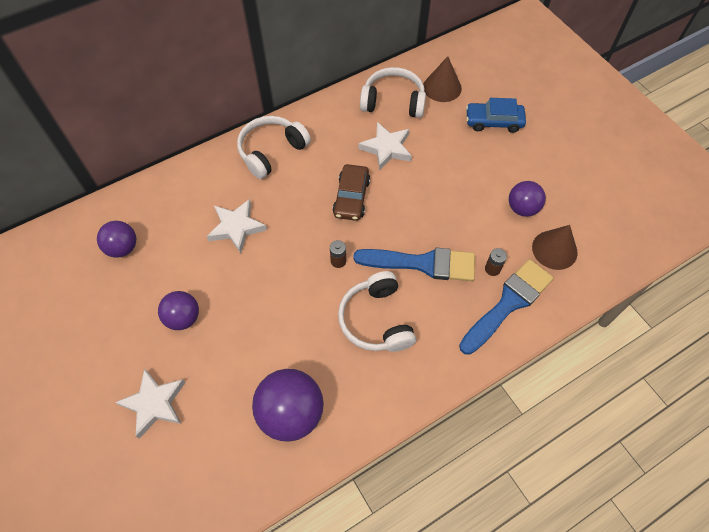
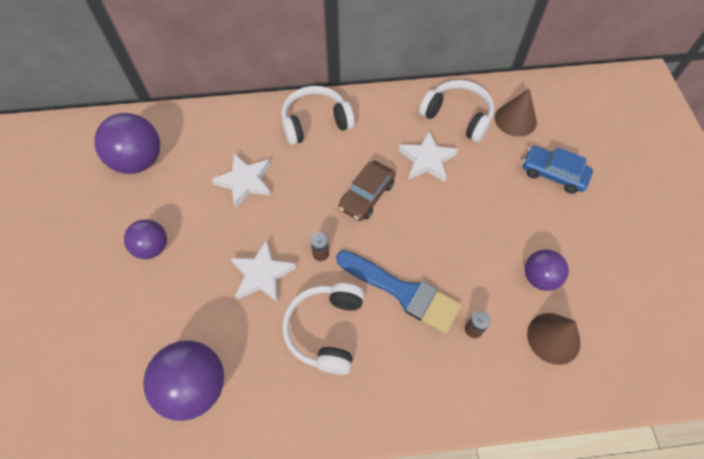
camera: 25 degrees right, 0 degrees up
(123, 248) = (139, 161): purple ball -> purple ball, size x1.63
(154, 404) = (83, 317): white star -> white star (262, 274)
(508, 303) = (472, 375): blue brush -> none

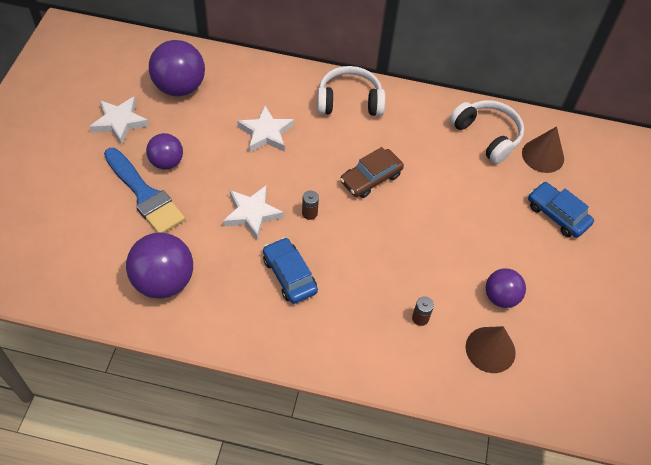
camera: 15 degrees right, 5 degrees down
(326, 330) = (289, 275): white headphones -> blue car
(402, 292) = (369, 267): blue brush -> blue brush (145, 195)
(427, 160) = (440, 165): white star -> white star (119, 122)

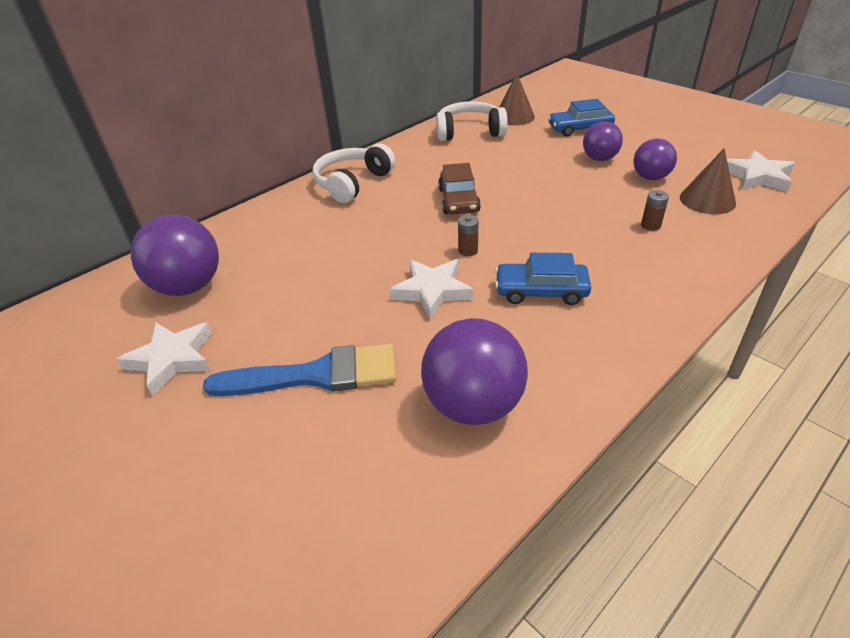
camera: 50 degrees left, 15 degrees down
(166, 162) = (286, 336): purple ball -> purple ball (599, 159)
(266, 133) = (332, 245): white star -> white star (757, 176)

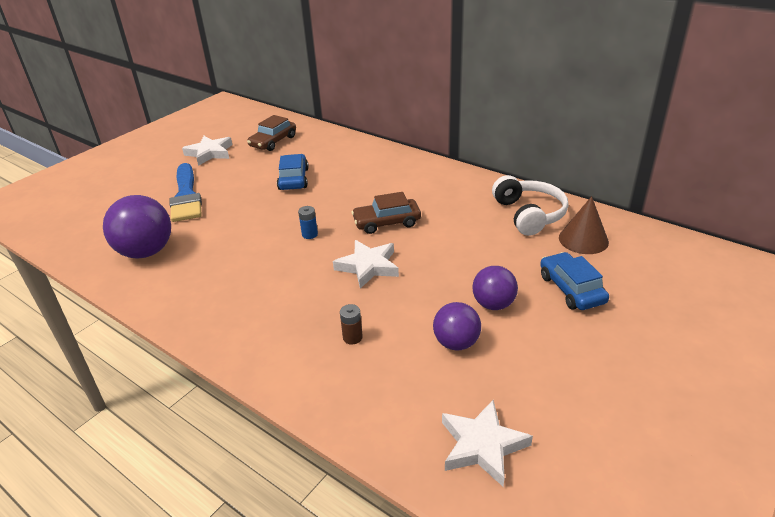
camera: 80 degrees right, 5 degrees down
(189, 287) = (273, 141): purple ball -> brown car
(352, 183) = (408, 170): white headphones -> none
(432, 291) = (259, 224): white star -> white star (368, 266)
(468, 250) = (309, 234): brown battery -> blue battery
(541, 291) = (253, 273): blue car -> blue car (293, 179)
(707, 200) = (411, 387): brown cone -> none

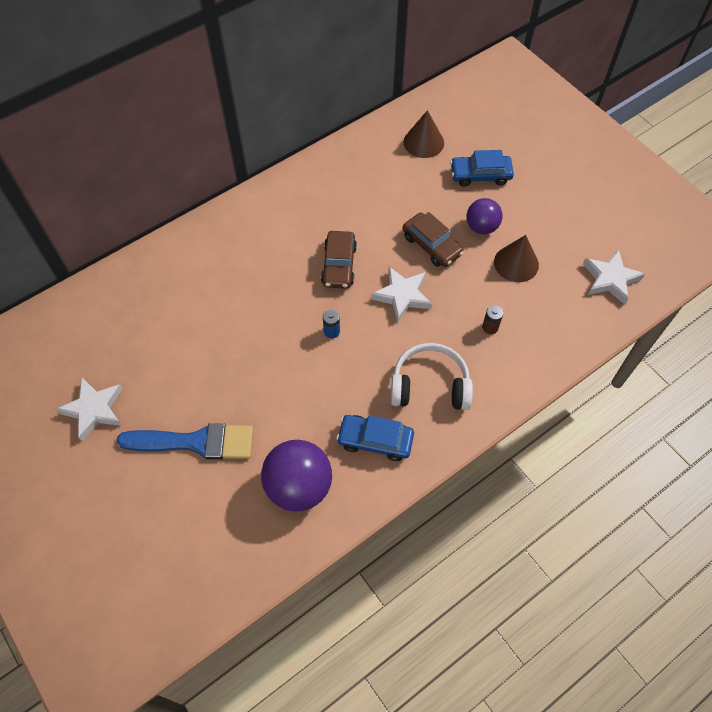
camera: 75 degrees left, 25 degrees up
(273, 141) = (105, 335): brown car -> brown car (431, 245)
(293, 179) = (213, 328): blue car -> blue car (375, 440)
(456, 343) = (516, 263): purple ball -> brown cone
(529, 214) = (373, 161): white headphones -> white headphones (429, 385)

